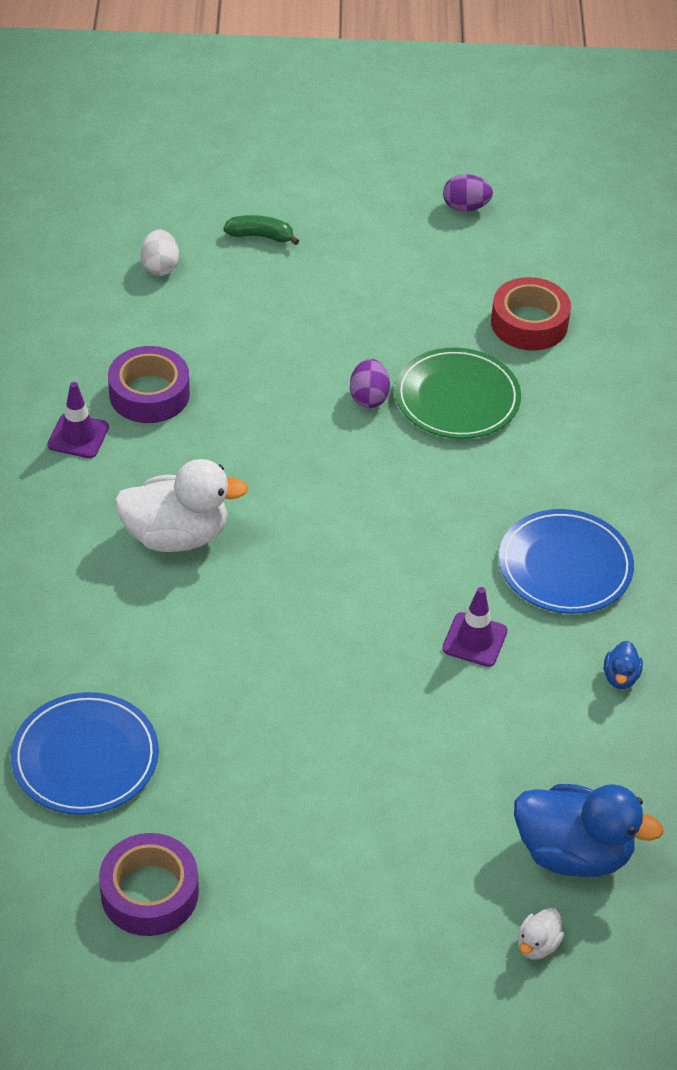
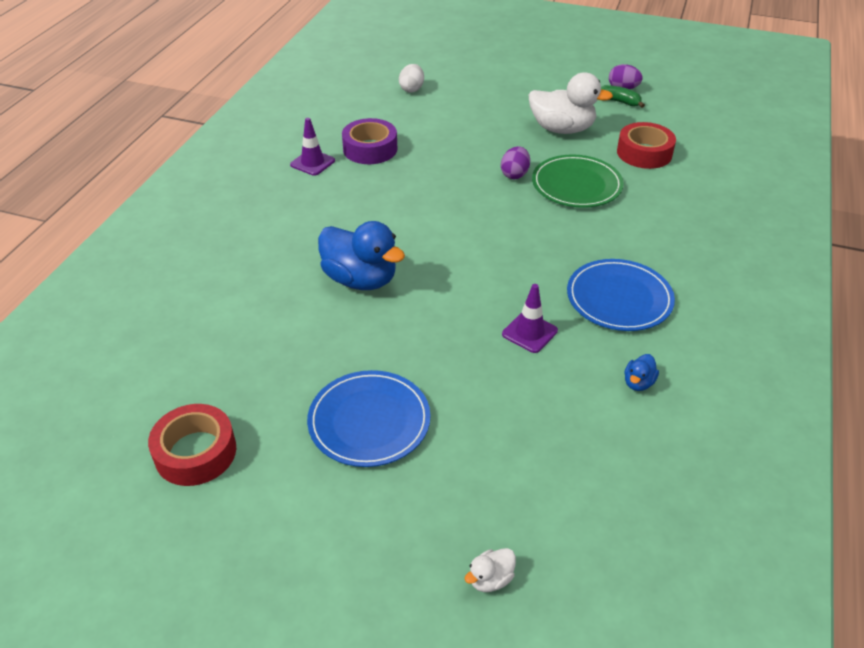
camera: 20 degrees right, 5 degrees down
(85, 757) = (205, 347): blue plate -> blue plate (369, 421)
(149, 893) = (195, 452): purple tape -> red tape
(176, 535) = (345, 227): white duck -> white duck (562, 129)
(260, 236) = (482, 84): green banana -> green banana (619, 102)
(573, 853) = (551, 509): blue duck -> blue duck (360, 279)

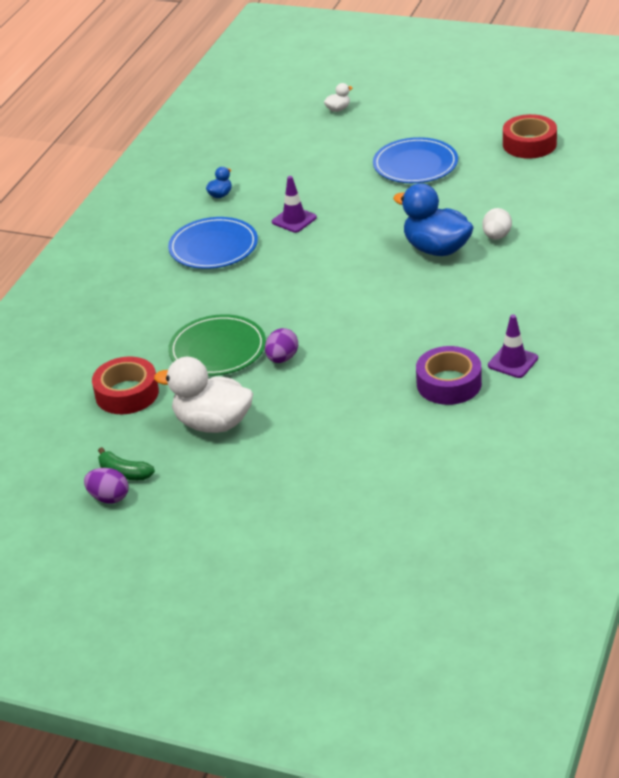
camera: 175 degrees left, 5 degrees down
(412, 89) = (405, 484): white egg -> white egg (496, 236)

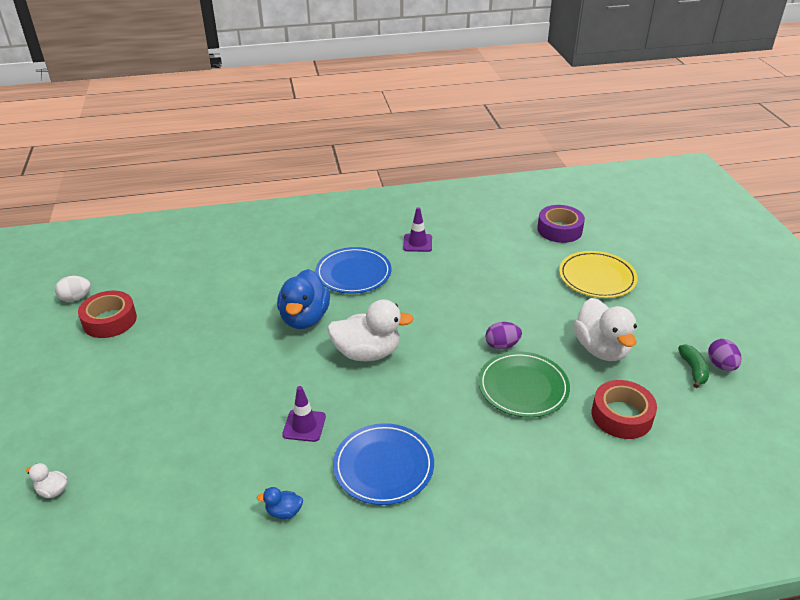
camera: 125 degrees left, 0 degrees up
(322, 481) = (597, 277): none -> yellow plate
(350, 273) = (367, 353): none -> white duck
(415, 165) = (168, 379): blue plate -> blue plate (353, 273)
(449, 383) = (460, 260): purple tape -> purple tape (559, 230)
(496, 236) = (270, 294): white egg -> white egg (76, 298)

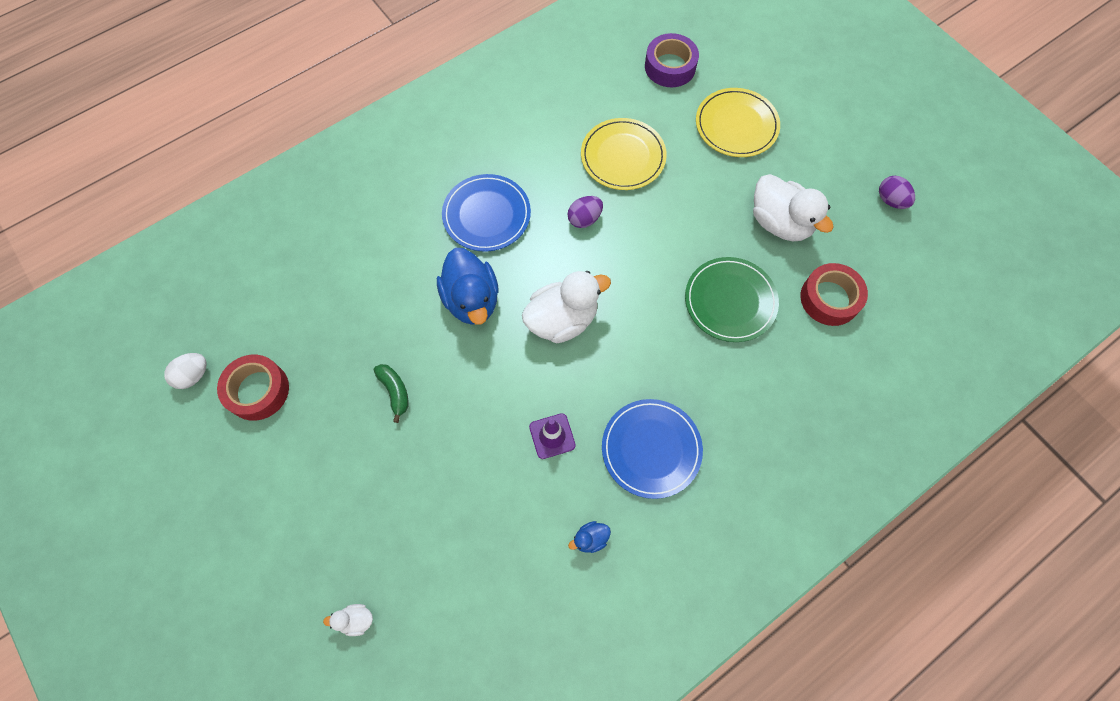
camera: 25 degrees left, 30 degrees up
(417, 243) = (531, 143): purple traffic cone -> none
(486, 270) = (623, 156): none -> yellow plate
(502, 345) = (687, 256): purple egg -> purple egg (584, 219)
(693, 370) = (869, 216): green banana -> green banana (395, 391)

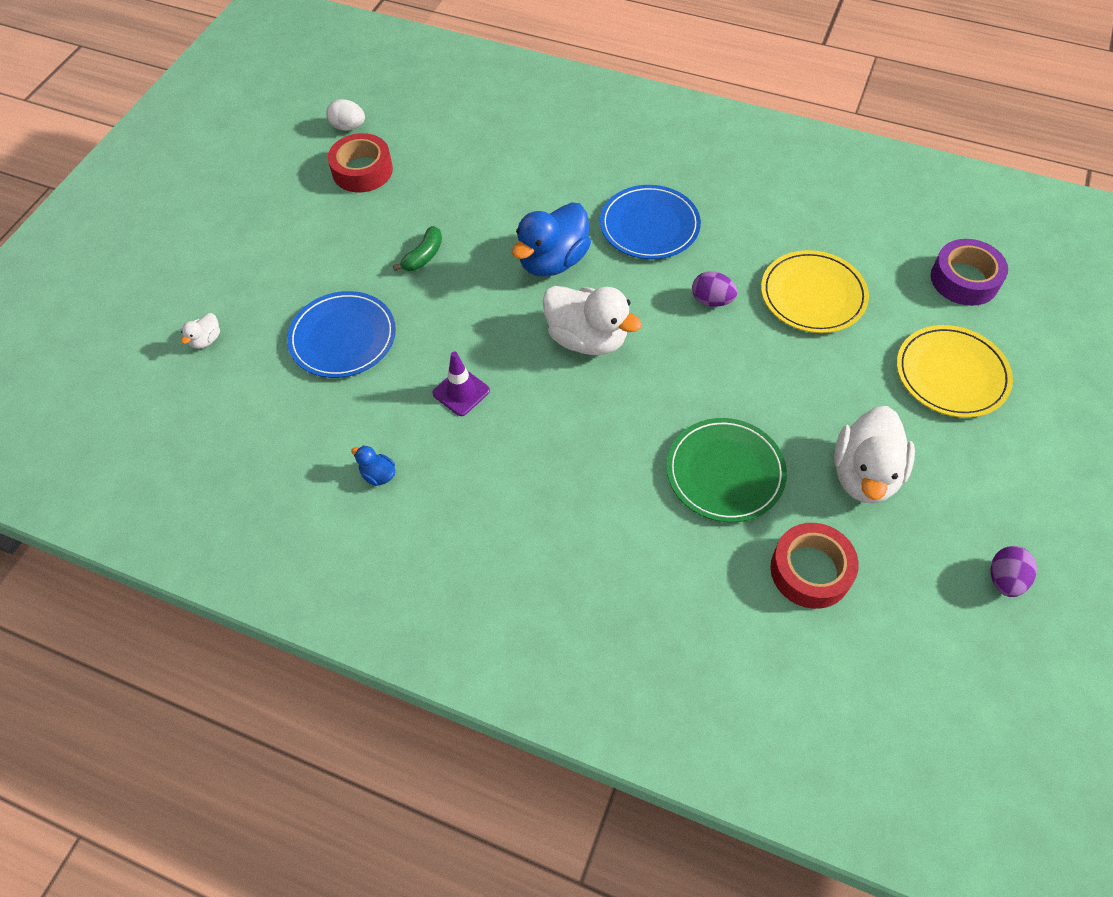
camera: 60 degrees right, 10 degrees down
(356, 620) = (206, 340): white duck -> white duck turned 120 degrees counterclockwise
(651, 449) = (503, 481): blue plate -> blue plate (343, 337)

